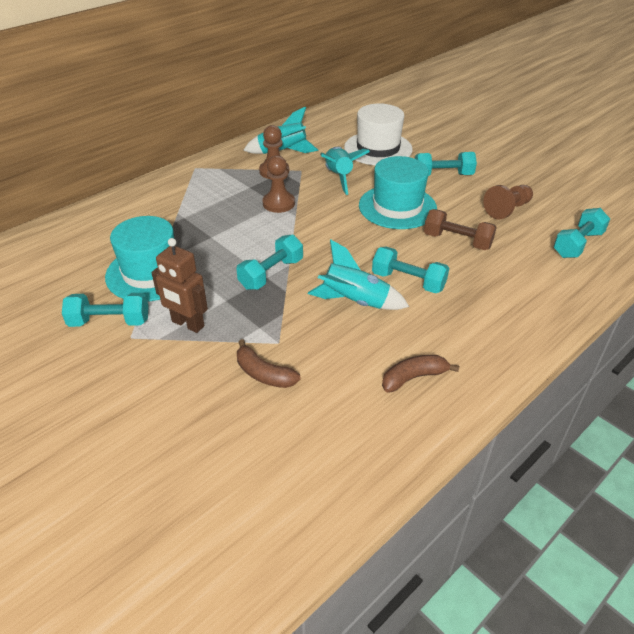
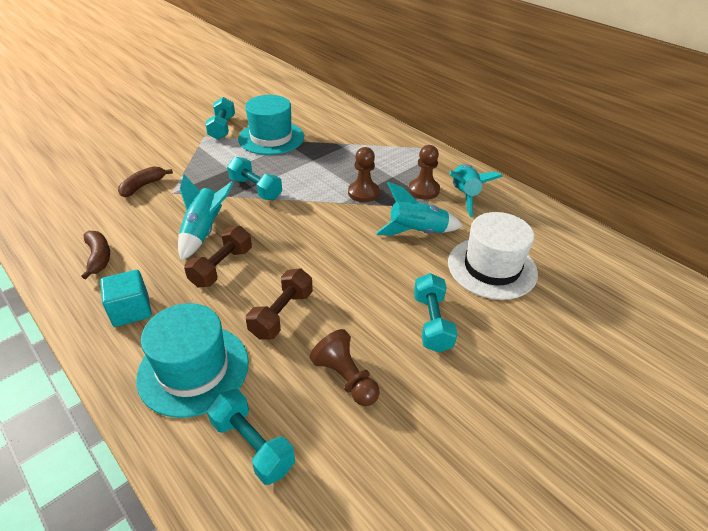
camera: 90 degrees right, 0 degrees up
(187, 324) = (208, 155): brown robot -> none
(397, 207) = (355, 272): turquoise hat -> turquoise hat (193, 369)
(408, 281) = (222, 267): turquoise dumbbell -> brown dumbbell
(483, 331) = (131, 310): none -> turquoise cube

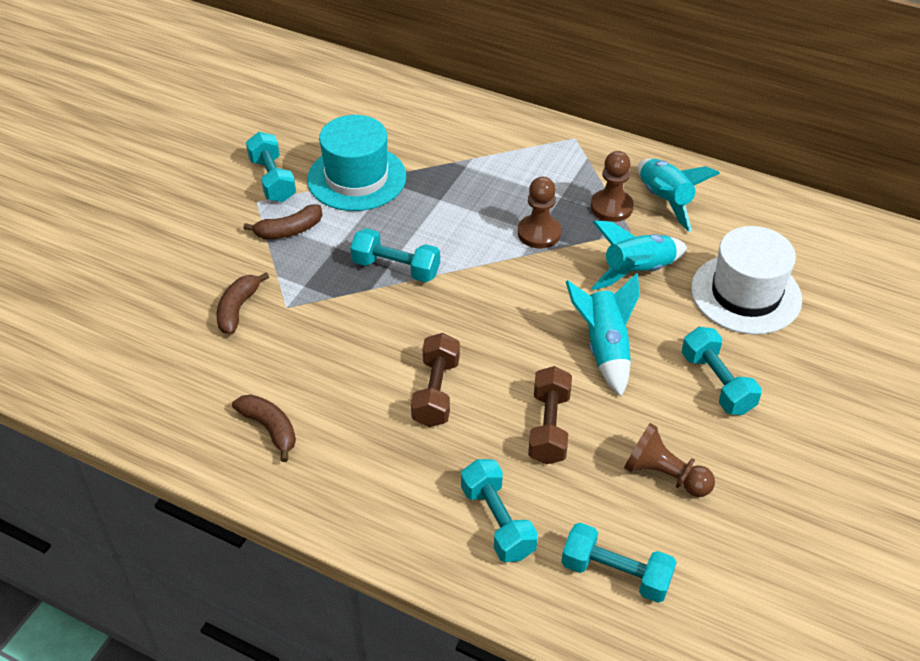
camera: 20 degrees left, 5 degrees up
(131, 310) = (370, 481): turquoise cube -> none
(193, 369) = (497, 521): turquoise hat -> turquoise dumbbell
(204, 231) = (376, 351): turquoise rocket -> turquoise rocket (605, 348)
(209, 154) = (289, 230): none -> brown banana

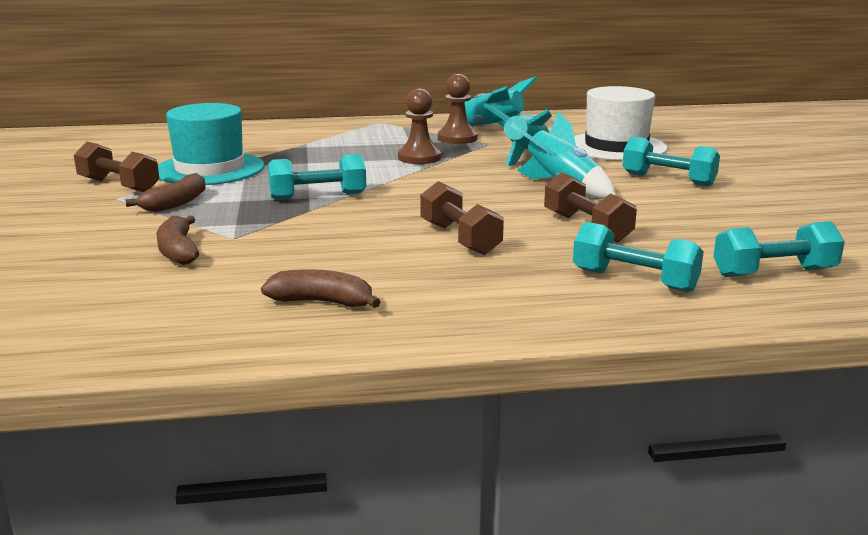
camera: 35 degrees left, 25 degrees down
(272, 179) = (118, 186): turquoise dumbbell -> brown dumbbell
(664, 475) = (713, 222): brown pawn -> none

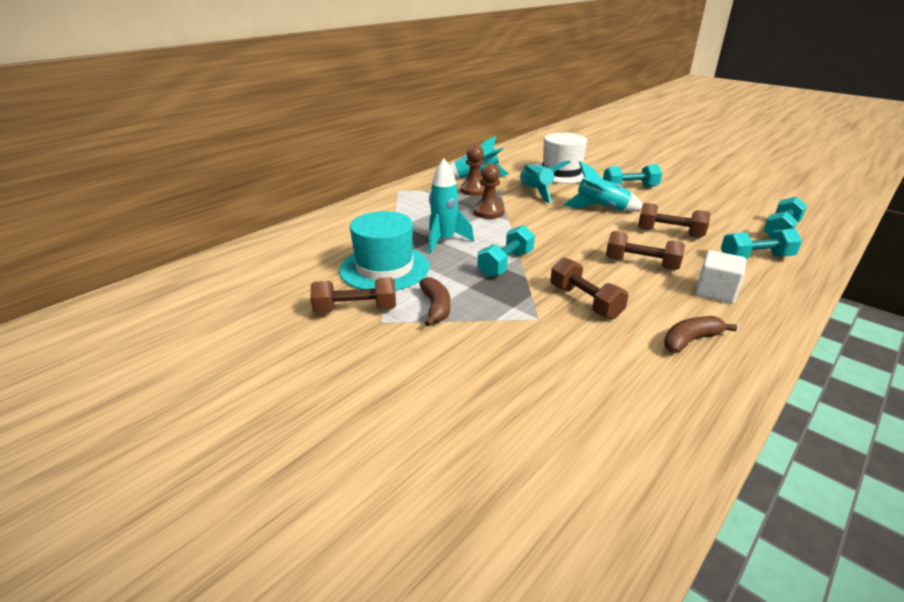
camera: 40 degrees left, 10 degrees up
(178, 251) = (536, 345): brown banana -> none
(309, 242) = (585, 301): none -> brown dumbbell
(312, 166) = (444, 241): none -> turquoise rocket
(474, 284) = (715, 292): none -> white cube

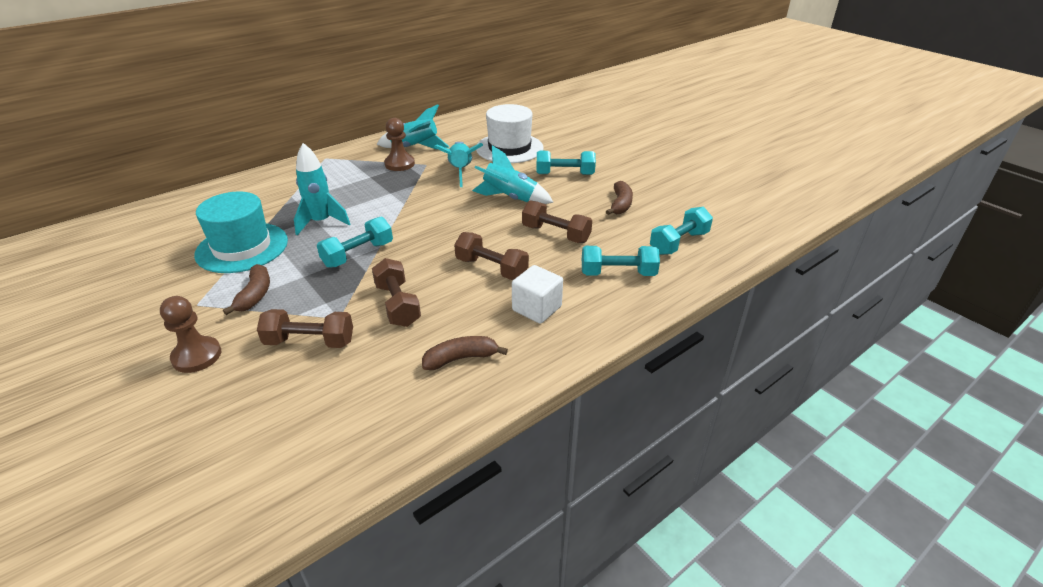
camera: 10 degrees right, 5 degrees up
(356, 310) = (183, 289): brown dumbbell -> brown dumbbell (310, 342)
(488, 212) = (392, 192): brown pawn -> brown pawn (197, 356)
(700, 206) = (620, 204): none -> brown banana

